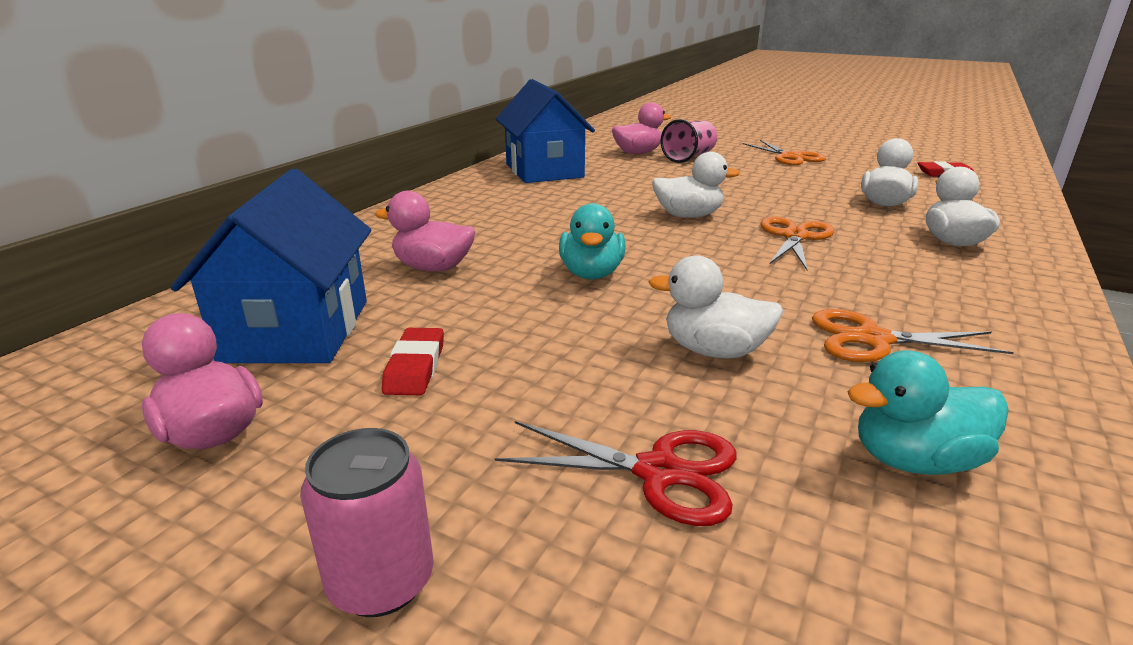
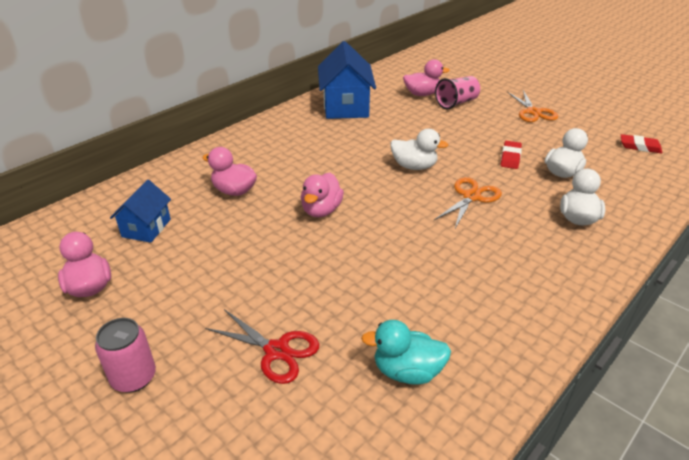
camera: 15 degrees right, 10 degrees up
(297, 330) = (146, 228): blue house -> blue house, size x0.57
(415, 367) = (194, 264): red eraser -> red eraser (510, 157)
(591, 274) = (321, 210): turquoise duck -> pink duck
(714, 351) = (354, 282): white duck -> none
(872, 339) = (451, 290): orange scissors -> none

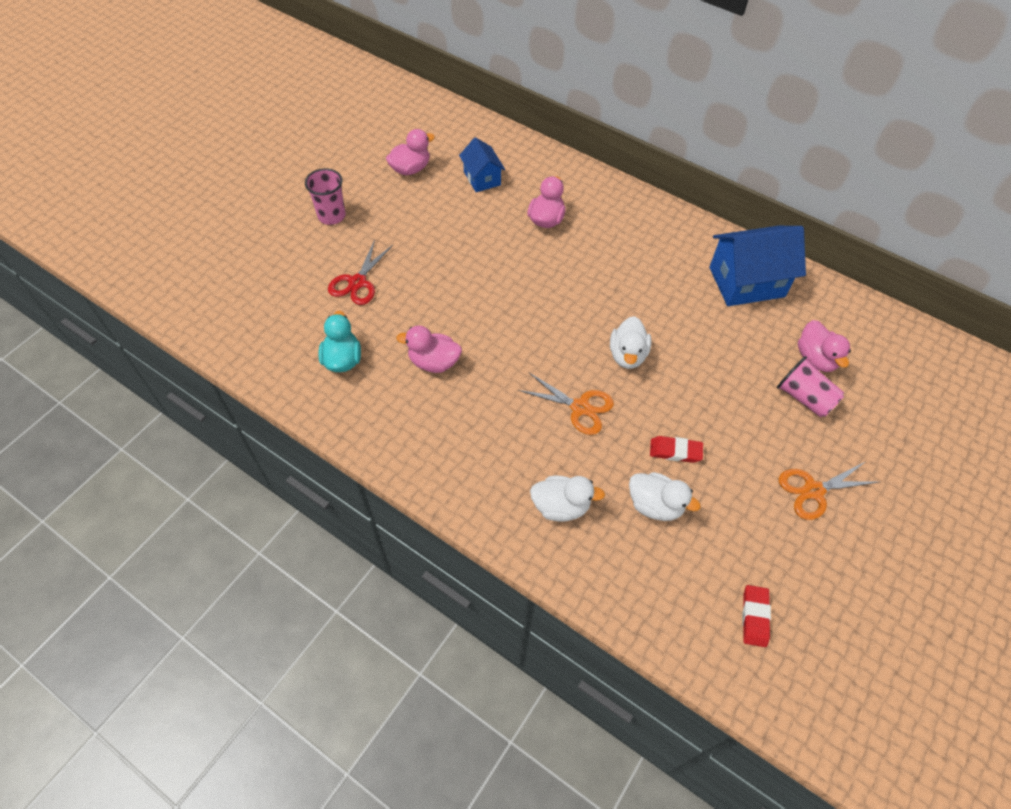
camera: 80 degrees right, 20 degrees up
(134, 377) = (331, 216): pink can -> pink cup
(146, 228) = (482, 178): blue house -> blue house turned 60 degrees clockwise
(321, 210) = (529, 286): pink duck -> pink duck (434, 362)

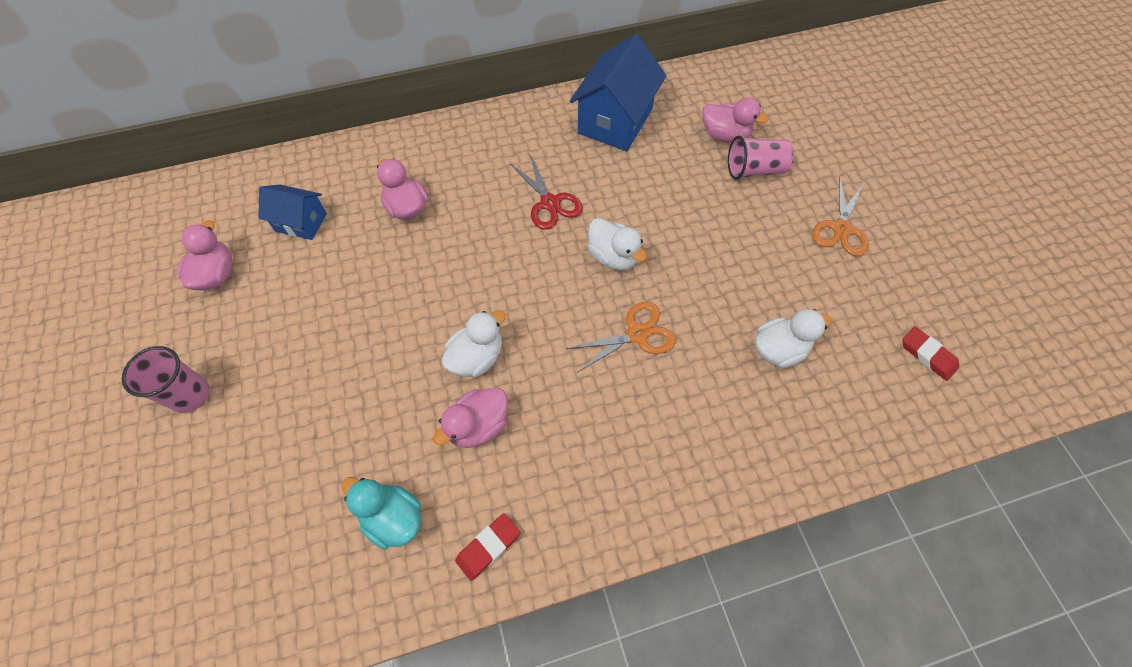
camera: 50 degrees left, 5 degrees up
(357, 282) = (308, 431): red scissors -> red scissors (549, 203)
(561, 506) = (728, 427): white duck -> white duck (477, 357)
(675, 451) = (737, 294): red eraser -> red eraser (488, 547)

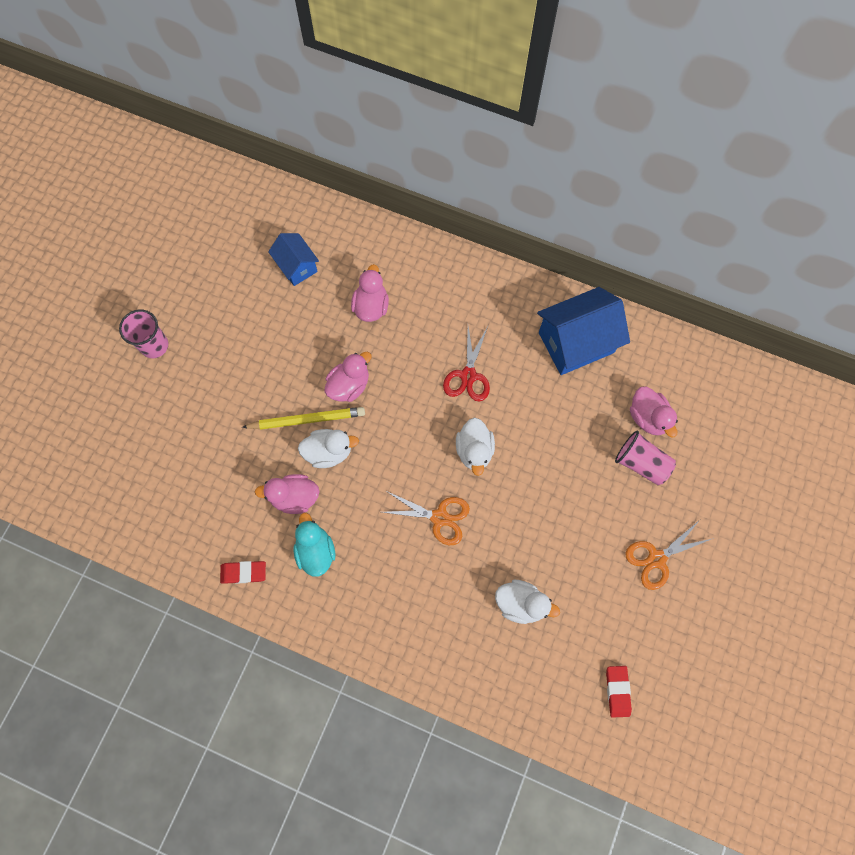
camera: 40 degrees right, 10 degrees up
(216, 274) = (221, 269): pink duck -> pink duck (349, 385)
(393, 517) = (207, 512): turquoise duck -> turquoise duck (315, 551)
(428, 345) = (307, 420): none -> yellow pencil

